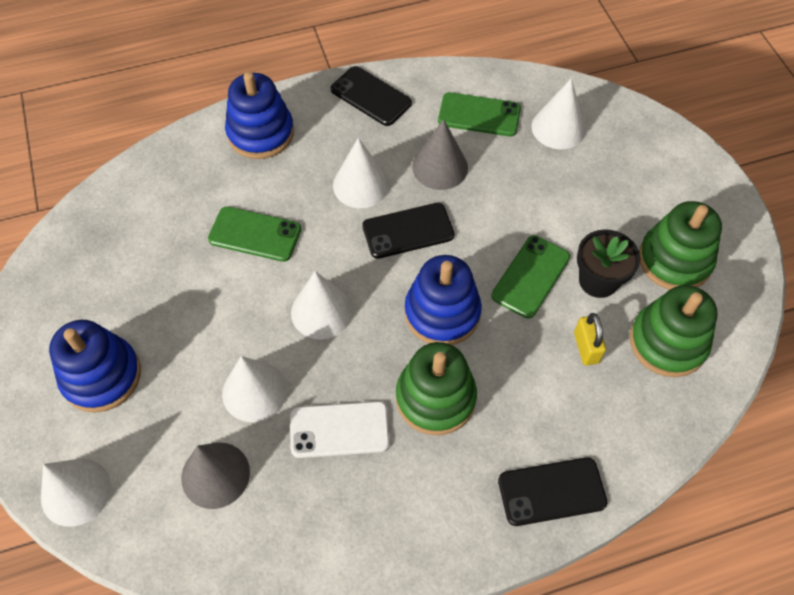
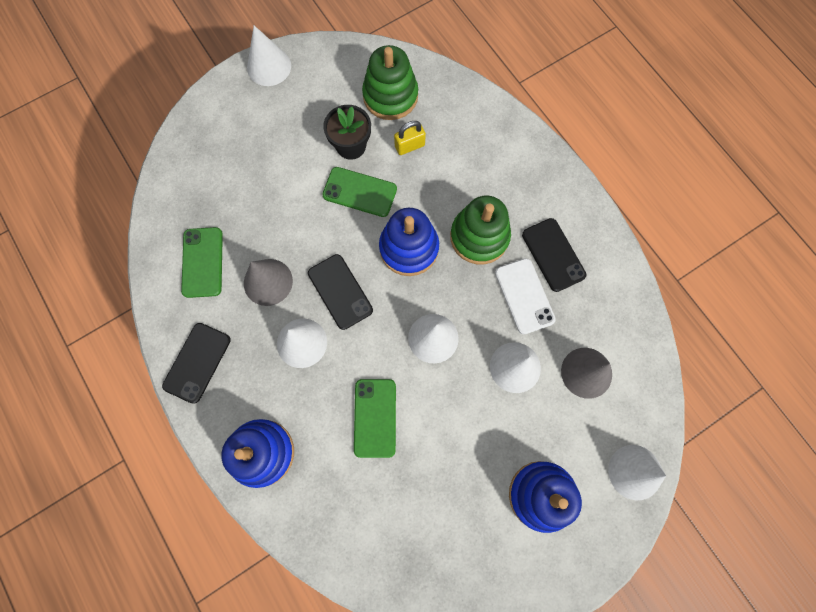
camera: 105 degrees left, 15 degrees up
(551, 491) = (521, 151): black phone -> black phone (553, 255)
(558, 128) = (205, 196): white cone -> white cone (269, 66)
(674, 260) = (319, 98): green stacking toy -> none

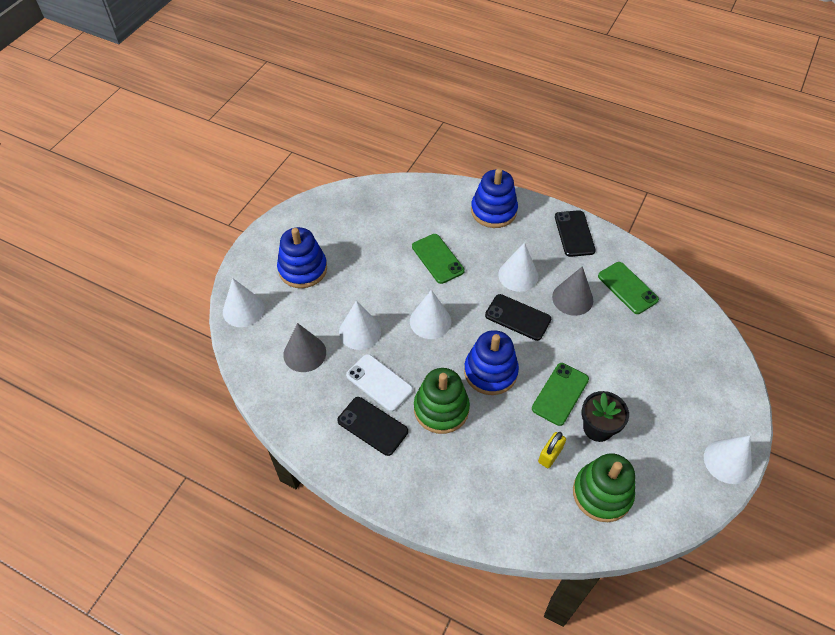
camera: 150 degrees right, 20 degrees down
(359, 192) = (560, 394): green phone -> green phone turned 45 degrees counterclockwise

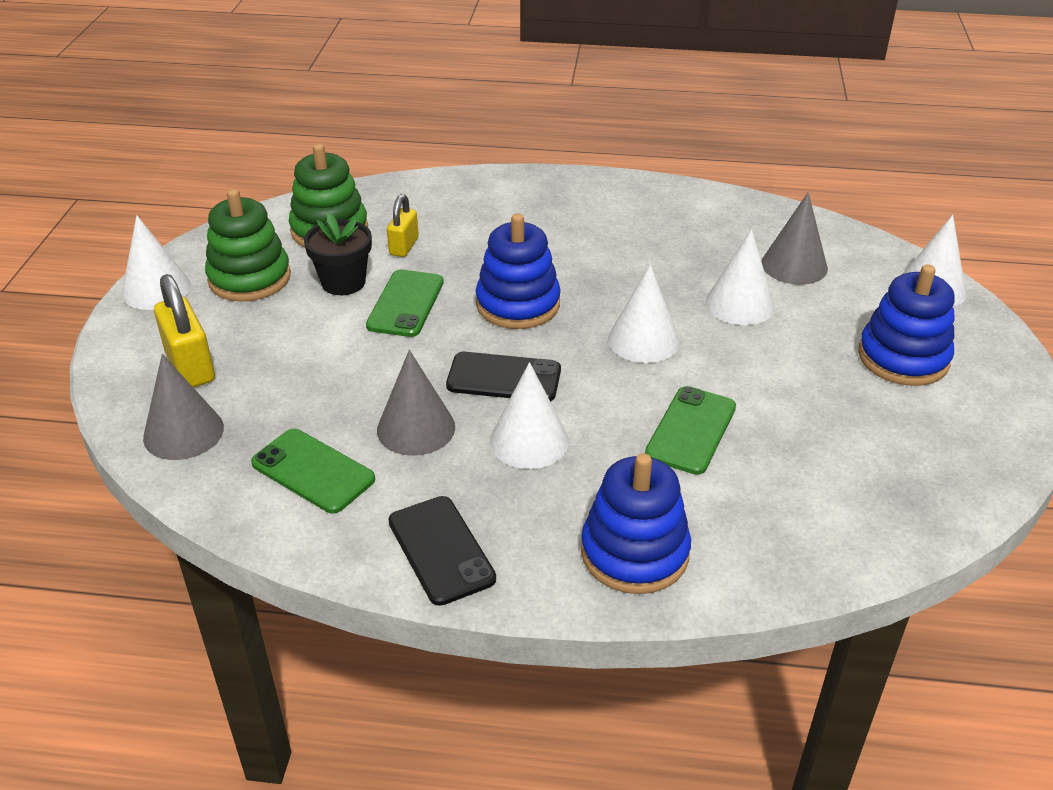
camera: 160 degrees right, 15 degrees down
(372, 426) = (645, 223): black phone -> none
(379, 382) = (667, 260): white phone -> none
(437, 259) = (691, 430): green phone -> green phone turned 75 degrees clockwise
(441, 409) = (567, 255): green stacking toy -> green stacking toy (249, 278)
(695, 330) = (183, 432): none -> grey cone
(696, 378) = (190, 366): none -> yellow padlock

